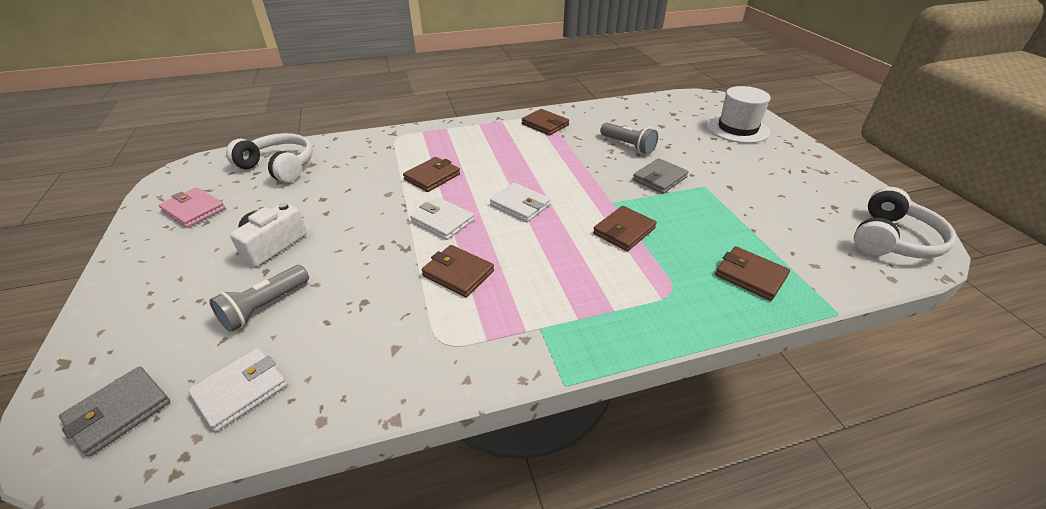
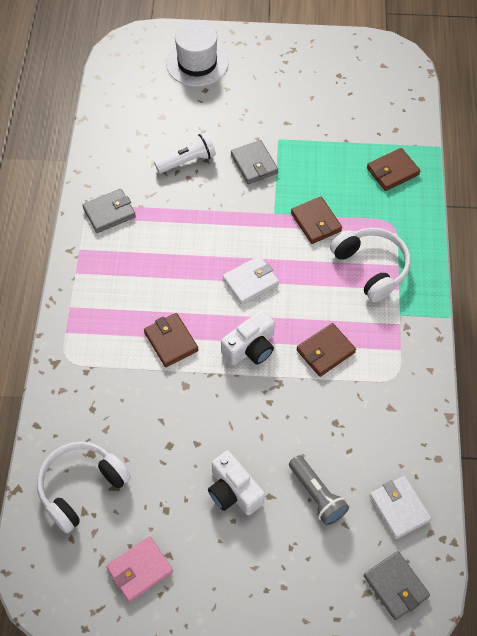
camera: 70 degrees left, 20 degrees up
(442, 221) = (250, 348): white wallet -> white camera
(545, 125) = (109, 213): brown wallet -> grey wallet
(628, 145) = (187, 161): grey flashlight -> white flashlight
(892, 239) = (386, 70): white headphones -> white headphones (371, 267)

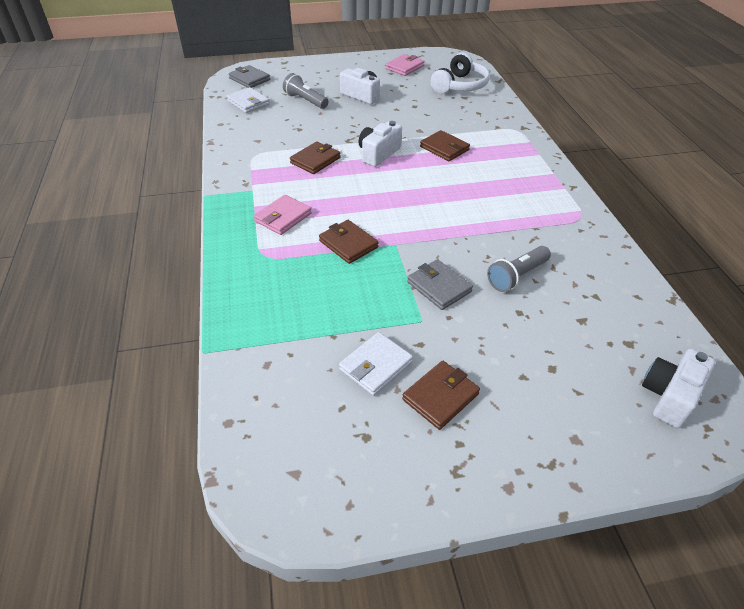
camera: 165 degrees right, 15 degrees down
(109, 213) = (561, 217): grey wallet -> none
(143, 60) = (669, 396): none -> white camera
(187, 161) = (517, 276): white flashlight -> grey flashlight
(197, 63) = (591, 409): white hat -> none
(250, 282) = (396, 190): white wallet -> white wallet (375, 366)
(371, 267) = (283, 217): white headphones -> pink wallet
(392, 171) = (267, 309): brown wallet -> brown wallet (440, 397)

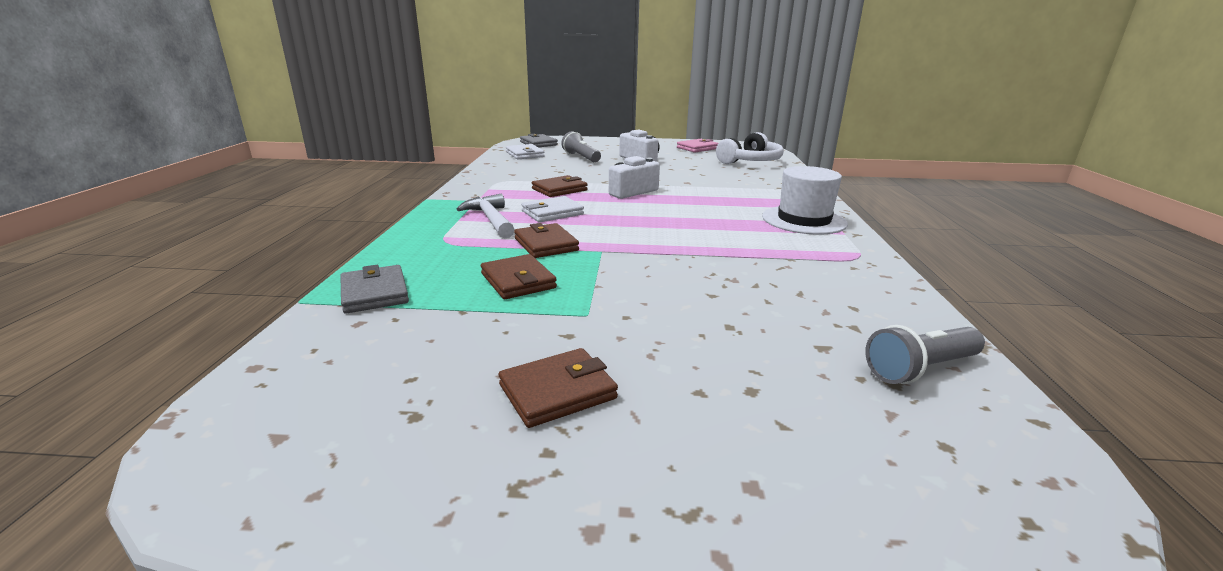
camera: 15 degrees right, 20 degrees down
(283, 217) = (491, 219): pink wallet -> white hammer
(375, 366) = (492, 346): white wallet -> white wallet (552, 213)
(439, 287) = (631, 289): grey wallet -> grey wallet (375, 293)
(444, 148) = (707, 195): brown wallet -> brown wallet (518, 281)
(517, 276) = (743, 294): grey flashlight -> grey flashlight (920, 369)
(530, 174) = (804, 220): none -> white hat
(669, 396) = (954, 460): white camera -> none

